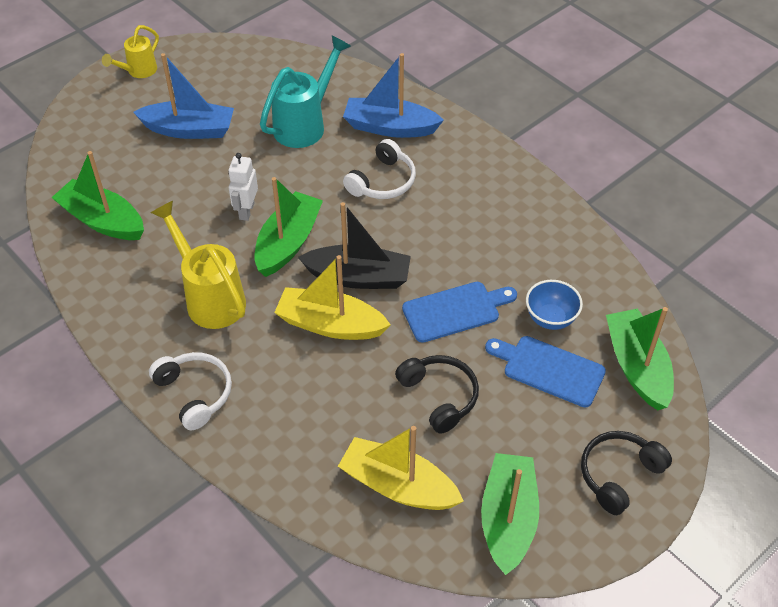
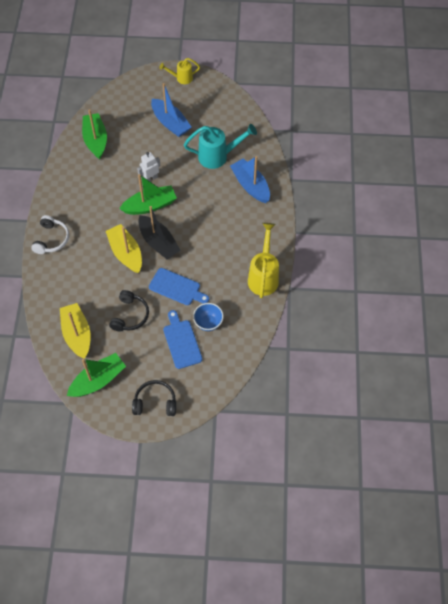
camera: 45 degrees right, 10 degrees up
(210, 297) = (97, 205): yellow watering can -> yellow watering can (263, 276)
(382, 181) = (217, 208): white headphones -> none
(637, 366) = (216, 371): green boat -> none

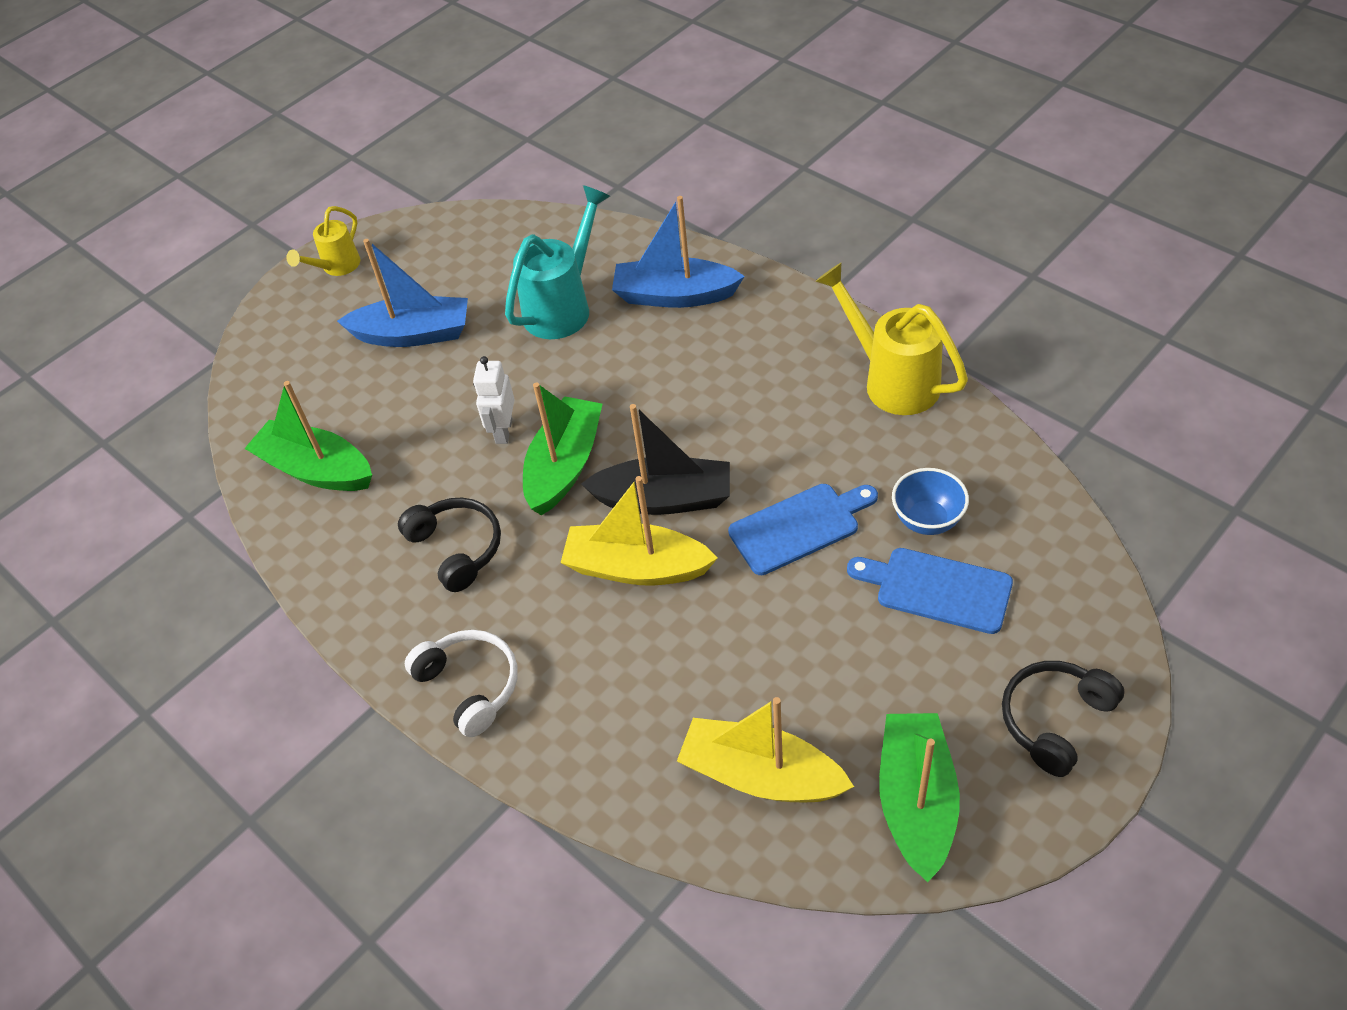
camera: 45 degrees left, 10 degrees down
(130, 315) = (797, 645): black headphones -> black headphones (457, 548)

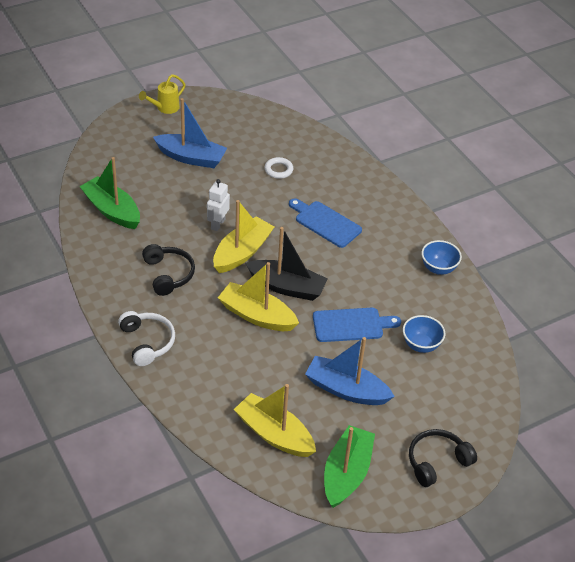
camera: 10 degrees right, 5 degrees down
(564, 306) = (278, 170): turquoise watering can -> white ring
(564, 465) = (242, 252): green boat -> yellow boat
(674, 295) = (341, 184): blue boat -> blue boat (346, 389)
(891, 380) = (438, 268): yellow watering can -> blue bowl
(937, 589) = (408, 380): blue cutting board -> blue cutting board (325, 223)

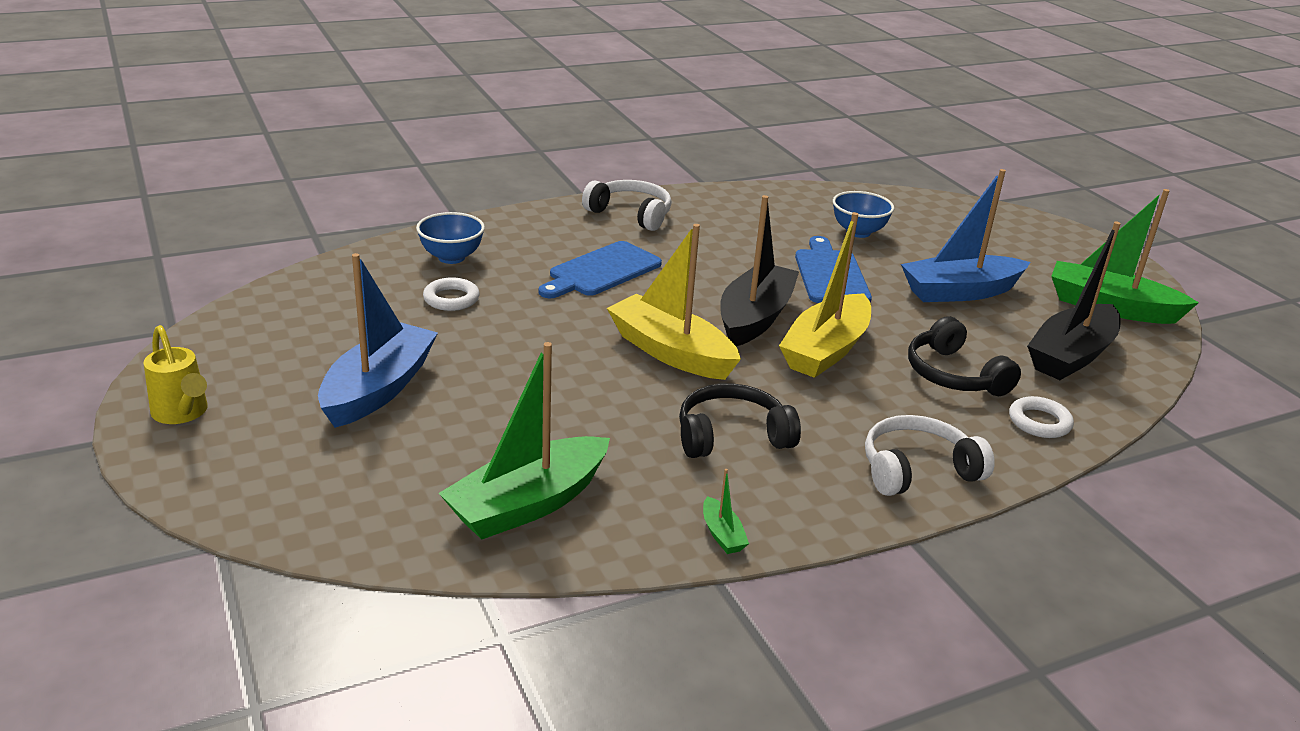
camera: 85 degrees left, 15 degrees down
(95, 270) = (722, 534): none -> green boat
(197, 402) = (1039, 422): none -> white ring
(217, 224) = (591, 372): white robot -> none
(274, 434) = (1071, 356): yellow boat -> black boat
(346, 389) = (960, 292): blue boat -> blue boat turned 45 degrees clockwise
(406, 232) = (631, 214): none -> white headphones
(437, 462) = (1056, 247): black headphones -> black headphones (954, 375)
(438, 268) = (707, 203): blue bowl -> blue bowl (451, 257)

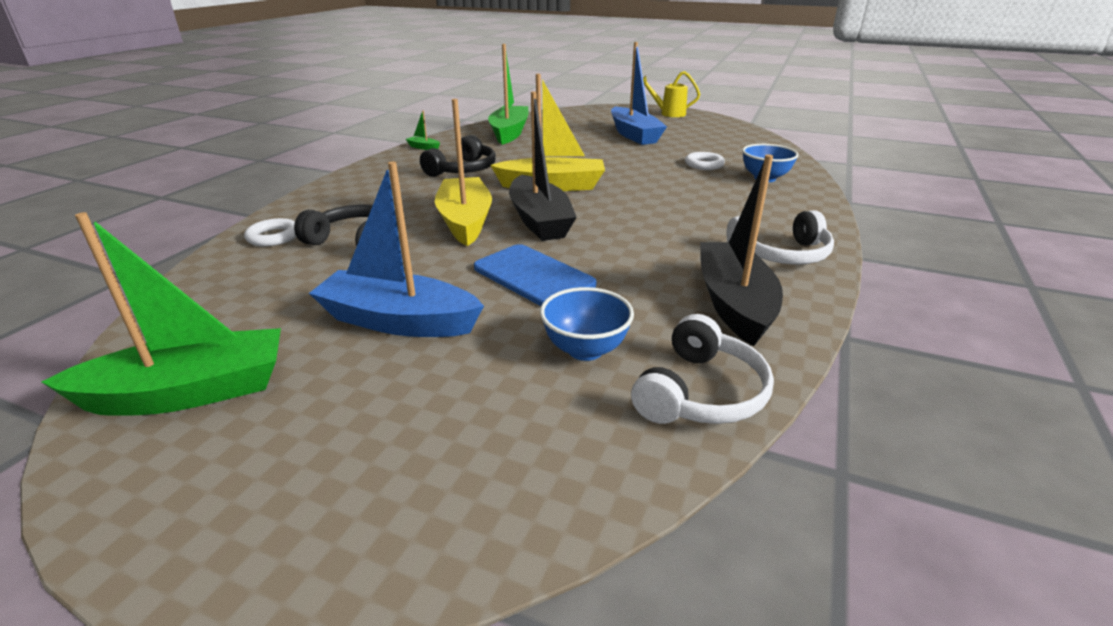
camera: 140 degrees right, 0 degrees up
(601, 271) = (683, 206): blue cutting board -> none
(917, 470) = (349, 189): white headphones -> white headphones (700, 393)
(960, 292) = (398, 321): blue boat -> blue boat turned 105 degrees counterclockwise
(1071, 356) = (249, 299): black boat -> black boat (734, 303)

